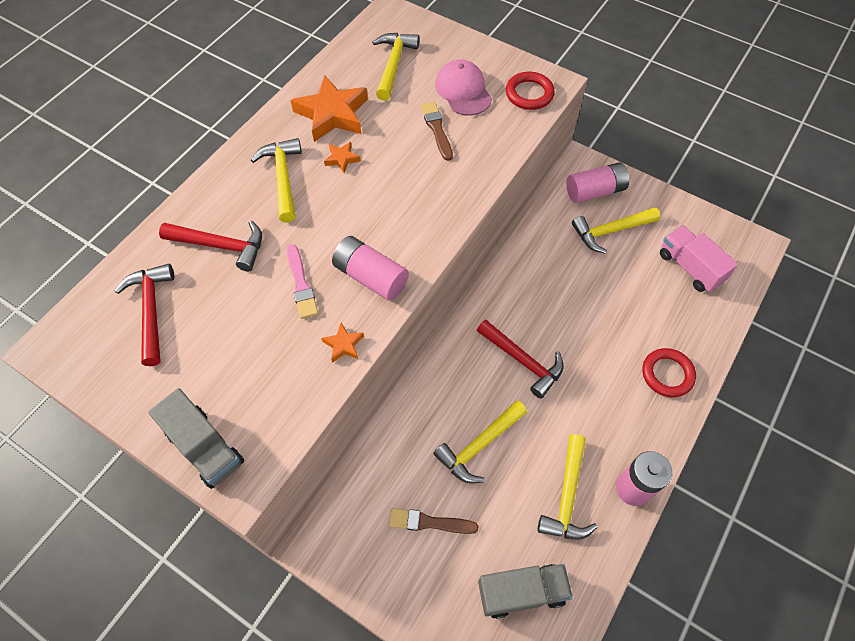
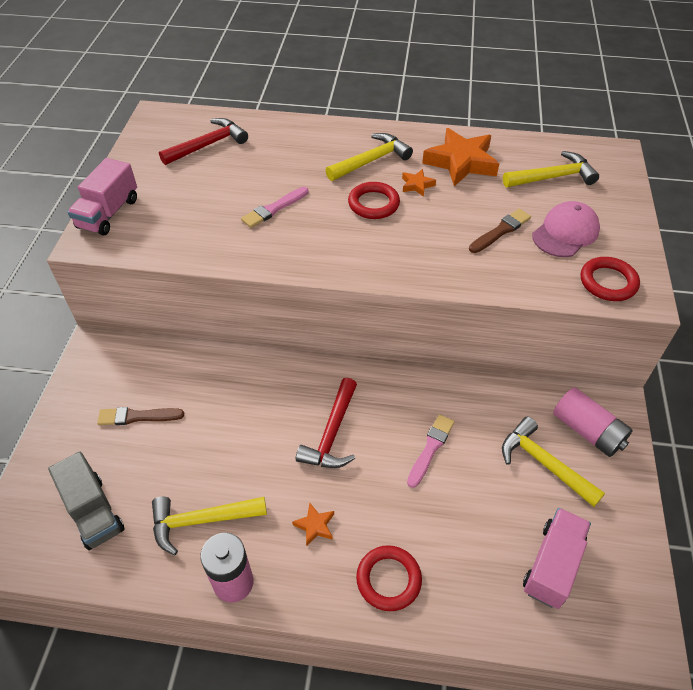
camera: 65 degrees right, 10 degrees down
(205, 447) = (108, 213): grey truck -> pink truck
(221, 246) = (283, 155): red hammer -> none
(343, 345) = (230, 253): orange star -> orange star (315, 526)
(346, 201) = (373, 204): none -> red ring
(371, 277) = (305, 245): pink battery -> none
(429, 522) = (137, 416): brown brush -> brown brush turned 75 degrees counterclockwise
(479, 445) = (225, 428): yellow hammer -> none
(567, 297) = (430, 448): none -> pink brush

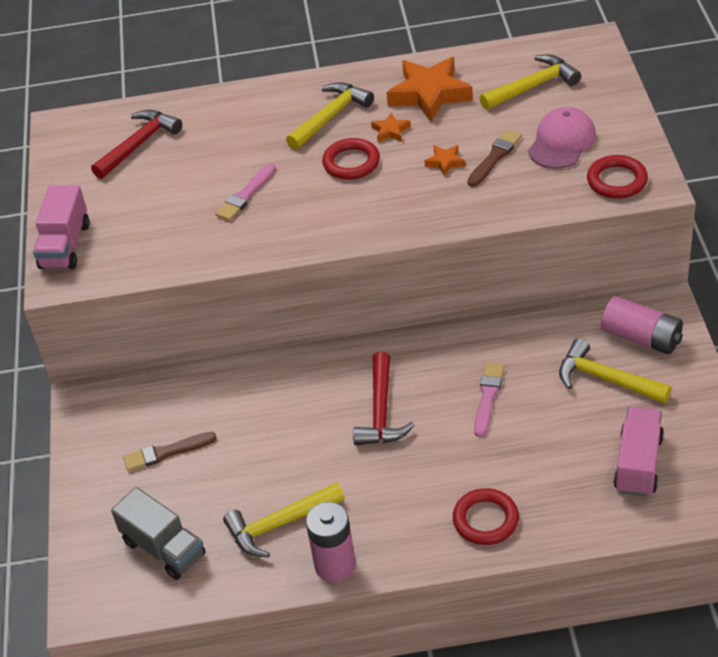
camera: 10 degrees left, 5 degrees down
(315, 526) = (396, 496): orange star -> orange star (445, 162)

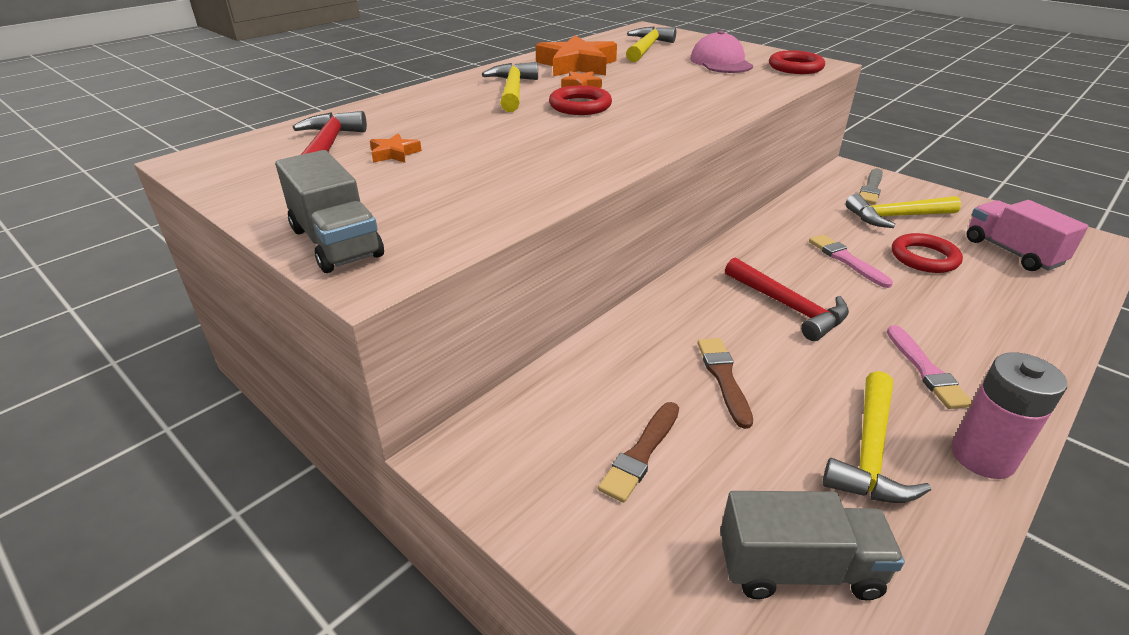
camera: 45 degrees left, 10 degrees down
(65, 246) = (336, 243): pink truck -> grey truck
(246, 195) = (512, 146): pink brush -> pink brush (926, 370)
(445, 162) = (658, 88): orange star -> orange star (394, 153)
(485, 520) = (1007, 340): red ring -> red ring (924, 258)
(495, 157) = (690, 77): brown brush -> brown brush (724, 378)
(641, 338) = (871, 189): pink battery -> grey brush

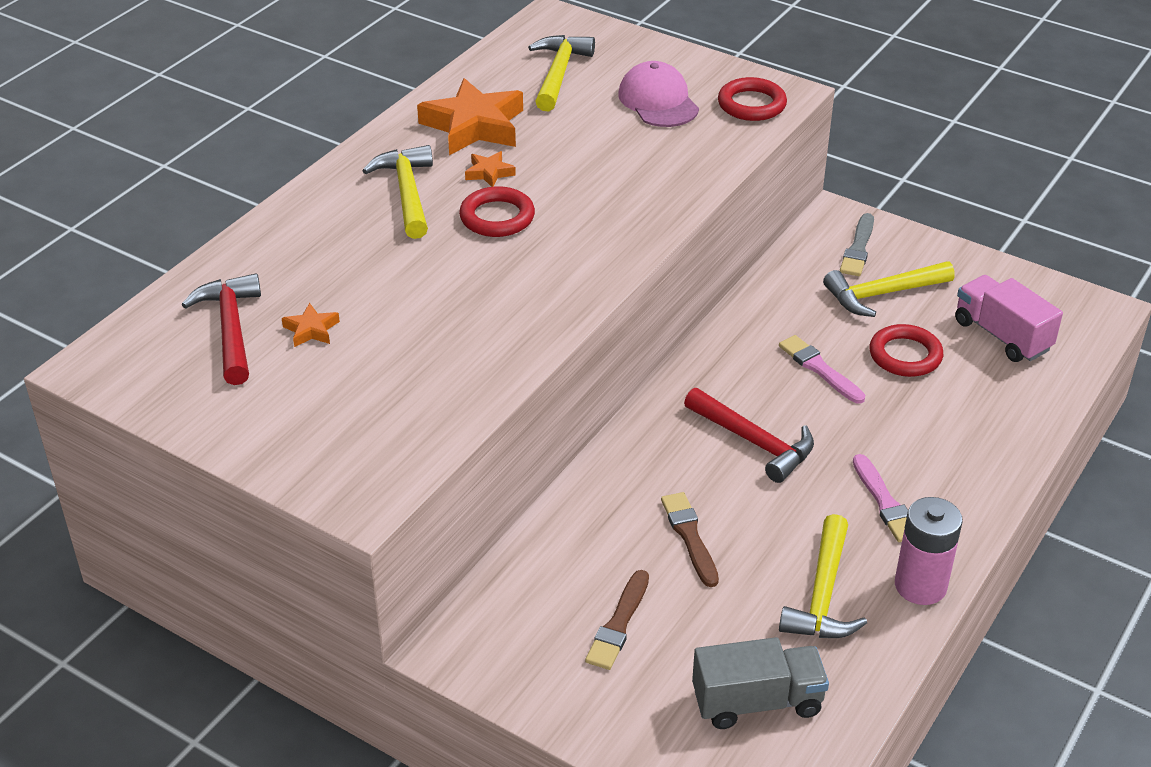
camera: 10 degrees left, 5 degrees up
(336, 243) = (312, 466): grey truck -> none

